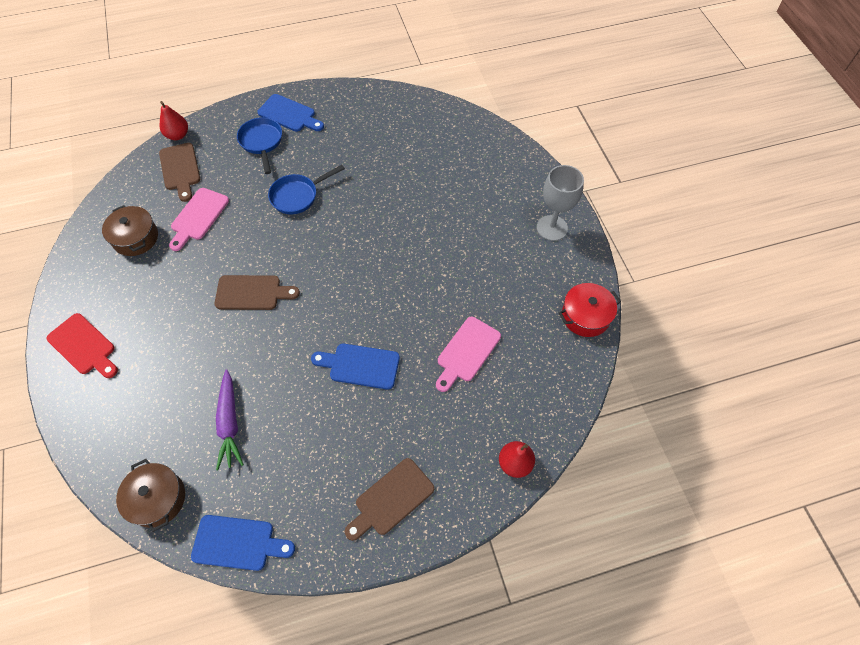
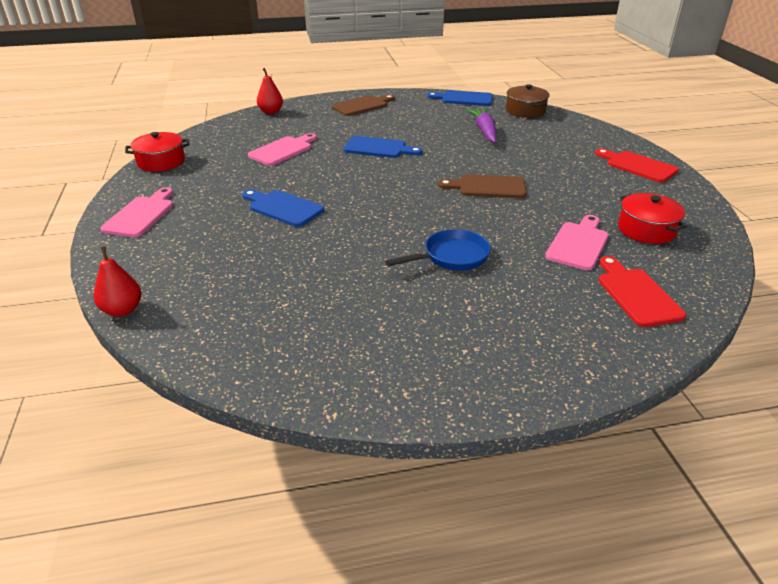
camera: 175 degrees left, 25 degrees down
(135, 238) = (646, 230): brown pot -> red pot
(178, 135) = (673, 341): red pear -> red pear (122, 310)
(180, 169) = (636, 294): brown cutting board -> red cutting board
(262, 142) = (522, 323): blue pan -> none
(289, 114) = (485, 365): blue cutting board -> blue cutting board (283, 208)
(552, 228) = (141, 215): grey goblet -> pink cutting board

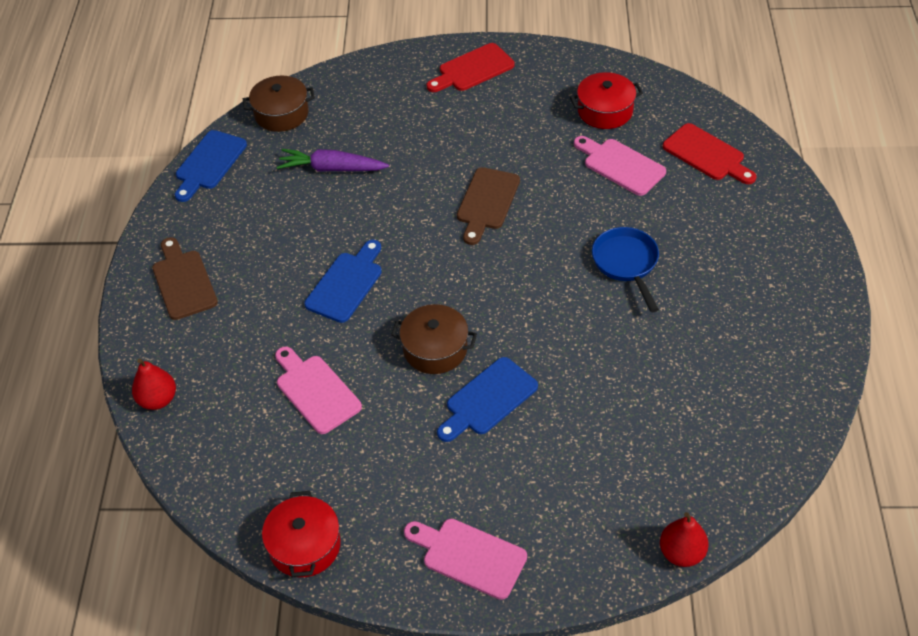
camera: 75 degrees left, 15 degrees up
(328, 183) = (435, 349): none -> brown pot
(636, 294) = (707, 154): red cutting board -> red cutting board turned 135 degrees counterclockwise

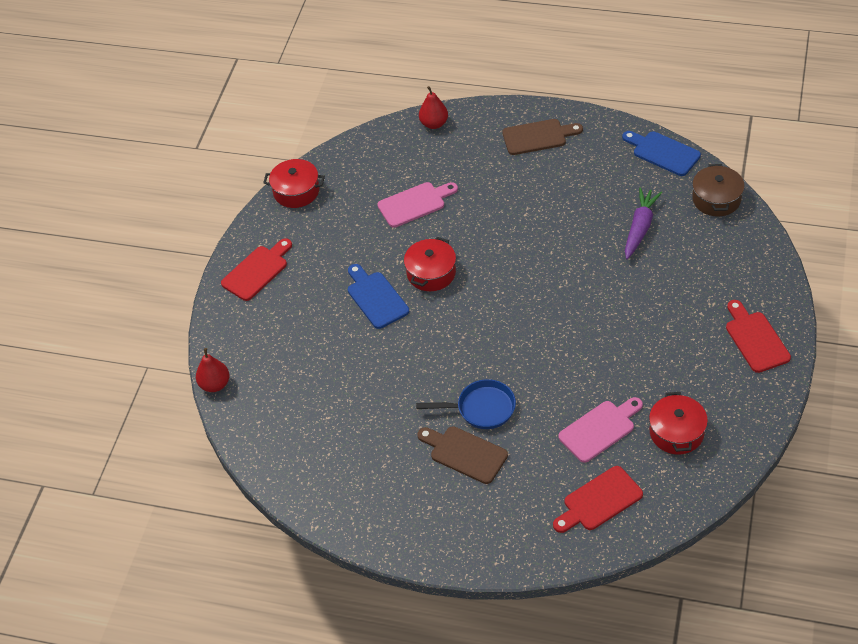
camera: 105 degrees right, 0 degrees up
(346, 284) = (509, 227): blue cutting board -> none
(435, 349) = (431, 273): brown pot -> red pot
(469, 556) = (257, 271): pink cutting board -> red cutting board
(487, 202) = (576, 325): brown cutting board -> brown cutting board (465, 453)

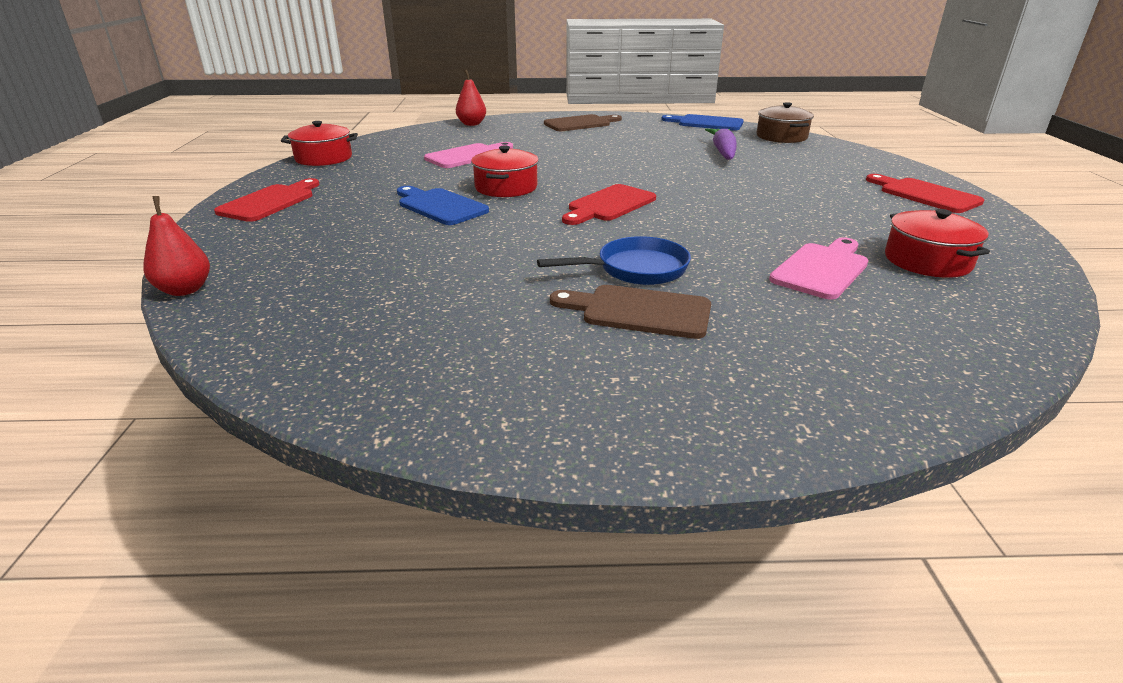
camera: 20 degrees left, 20 degrees down
(599, 501) = (900, 334): red cutting board -> red cutting board (609, 205)

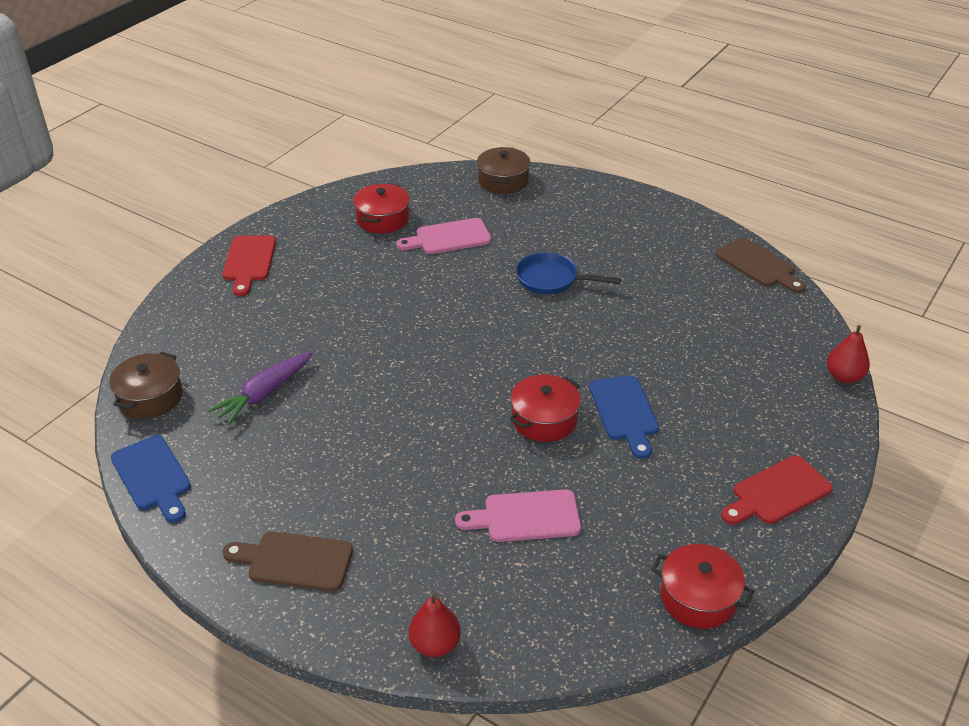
camera: 145 degrees left, 10 degrees up
(609, 205) = (488, 351): red cutting board -> none
(639, 311) = (585, 252): brown cutting board -> brown cutting board (758, 265)
(930, 371) = (503, 181): none -> brown pot

